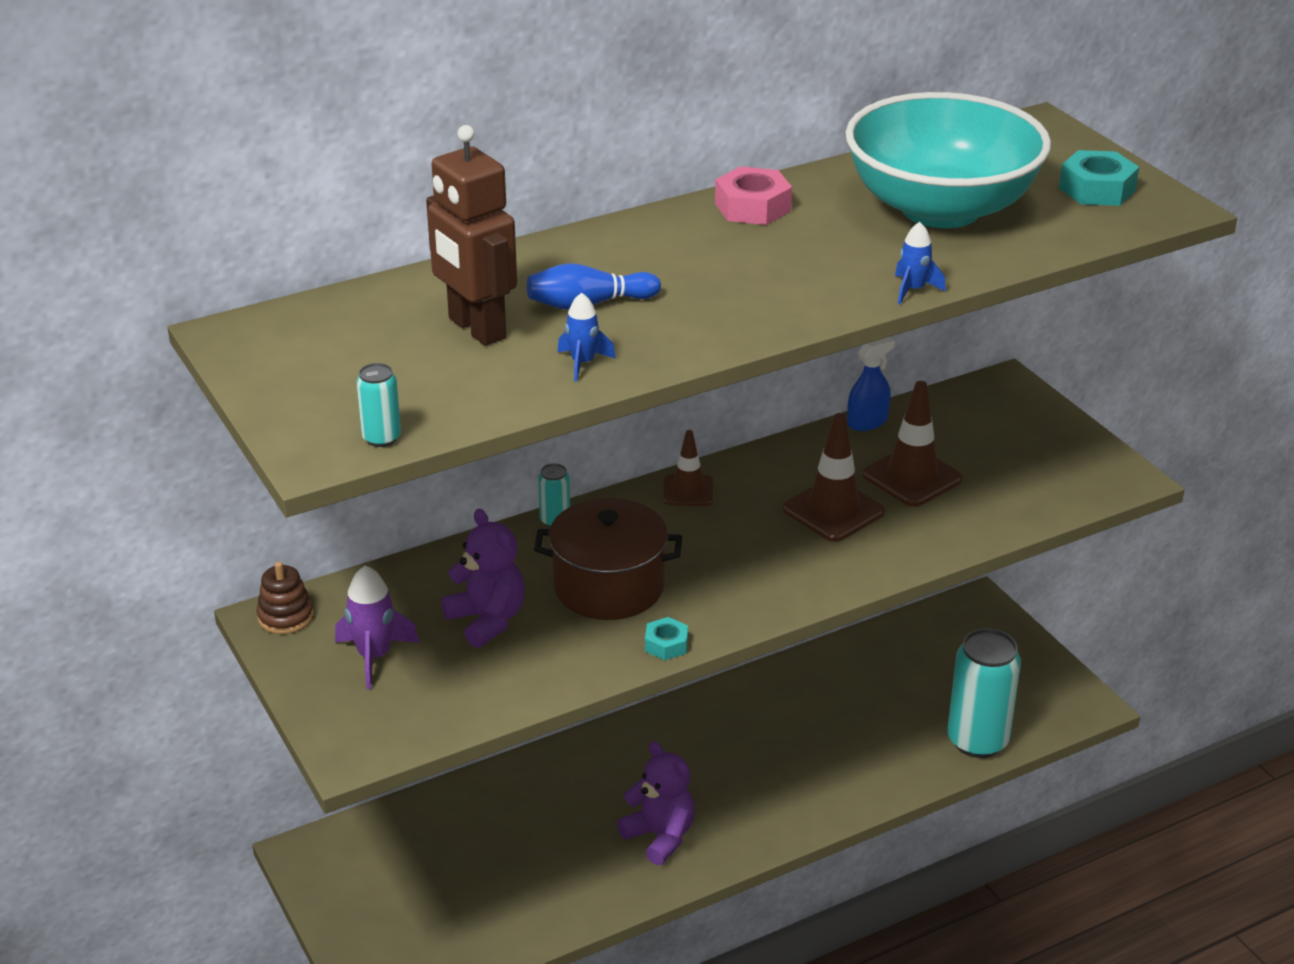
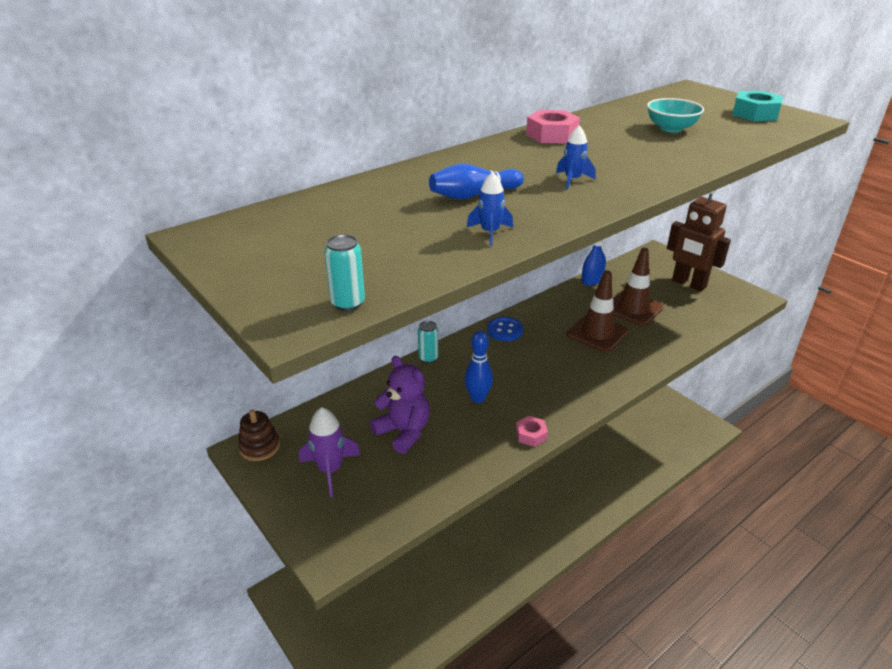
camera: 10 degrees left, 0 degrees up
(476, 329) = (396, 217): brown robot -> brown robot (688, 284)
(608, 587) = (478, 398): brown pot -> blue bowling pin
(660, 836) = (505, 545): purple teddy bear -> none
(666, 644) = (531, 435): turquoise nut -> pink nut
(688, 491) = (505, 330): brown traffic cone -> blue button
(913, 290) = (692, 171): blue rocket -> blue rocket (572, 180)
(940, 209) = (671, 128): turquoise bowl -> turquoise bowl, size x0.42
(977, 741) = (663, 457): turquoise can -> none

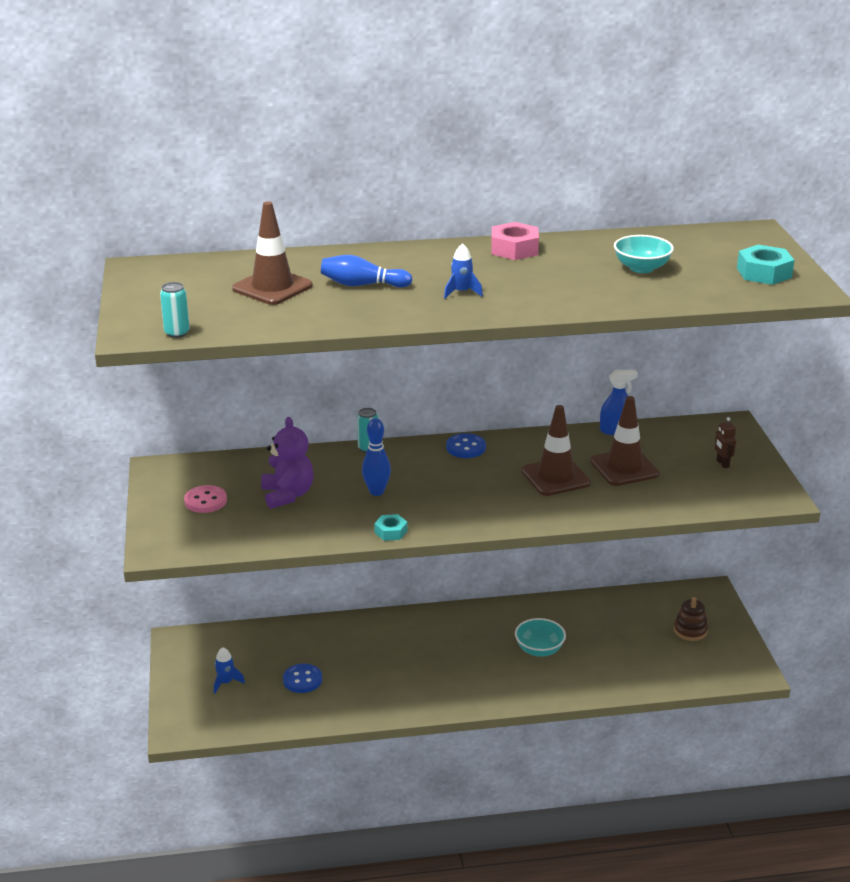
camera: 30 degrees right, 5 degrees down
(259, 447) = (168, 469): brown stacking toy -> brown stacking toy (690, 630)
(330, 470) = (205, 501): purple rocket -> pink button
(387, 220) = (272, 287): none -> brown traffic cone
(422, 581) = (302, 680): none -> blue button
(490, 233) = (331, 315): blue rocket -> blue rocket (226, 683)
(531, 435) = (391, 532): pink nut -> turquoise nut
(571, 469) = (539, 650): none -> turquoise bowl
(688, 284) = (722, 463): brown robot -> brown robot, size x0.41

